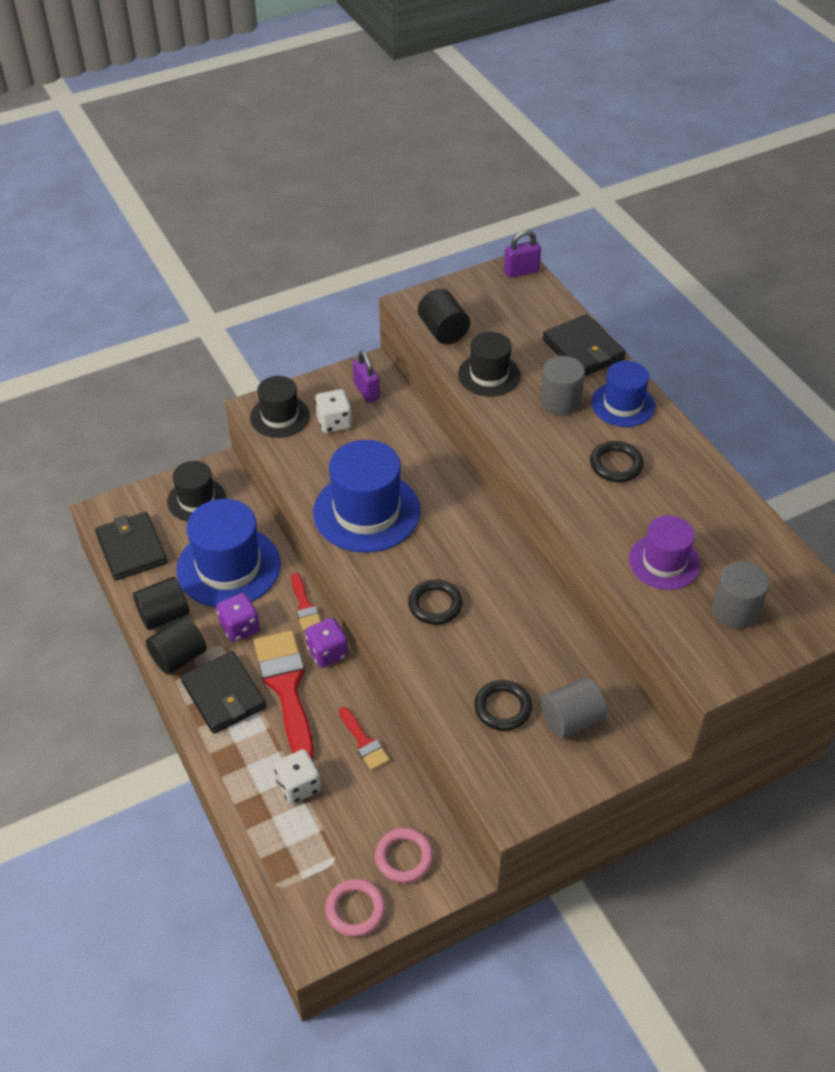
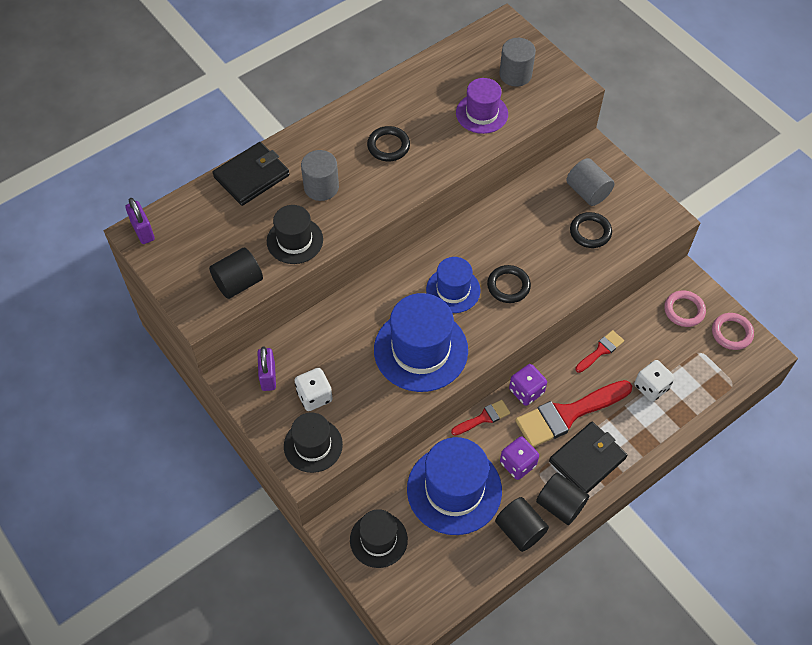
camera: 100 degrees left, 10 degrees up
(131, 549) = (450, 583): black wallet -> none
(366, 391) = (268, 376): purple padlock -> purple padlock turned 60 degrees counterclockwise
(623, 404) = (318, 145): blue hat -> blue hat (453, 290)

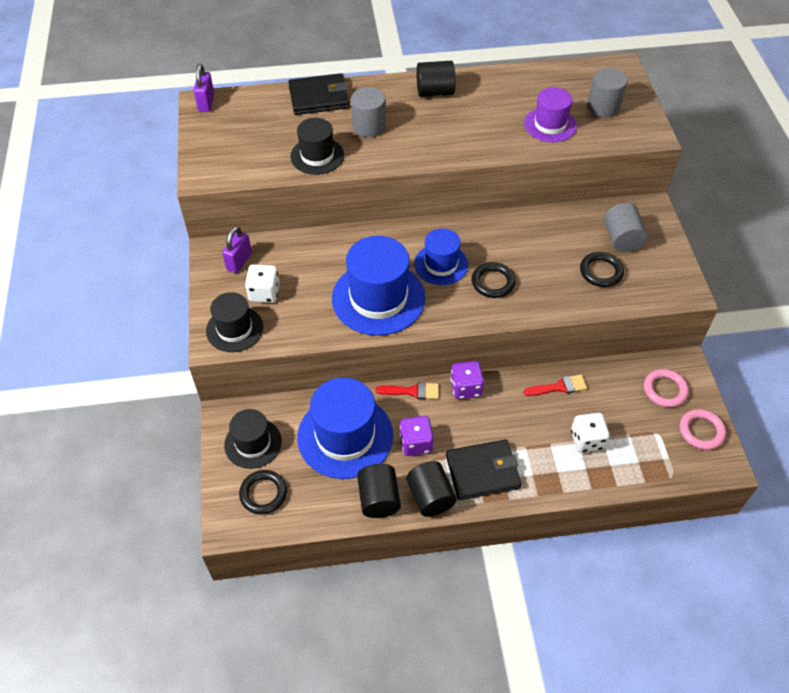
camera: 30 degrees right, 5 degrees down
(238, 283) = (248, 167): black cylinder -> black cylinder (435, 92)
(388, 146) = (448, 118): black ring -> black ring (263, 493)
(567, 414) = (490, 425): red brush -> none

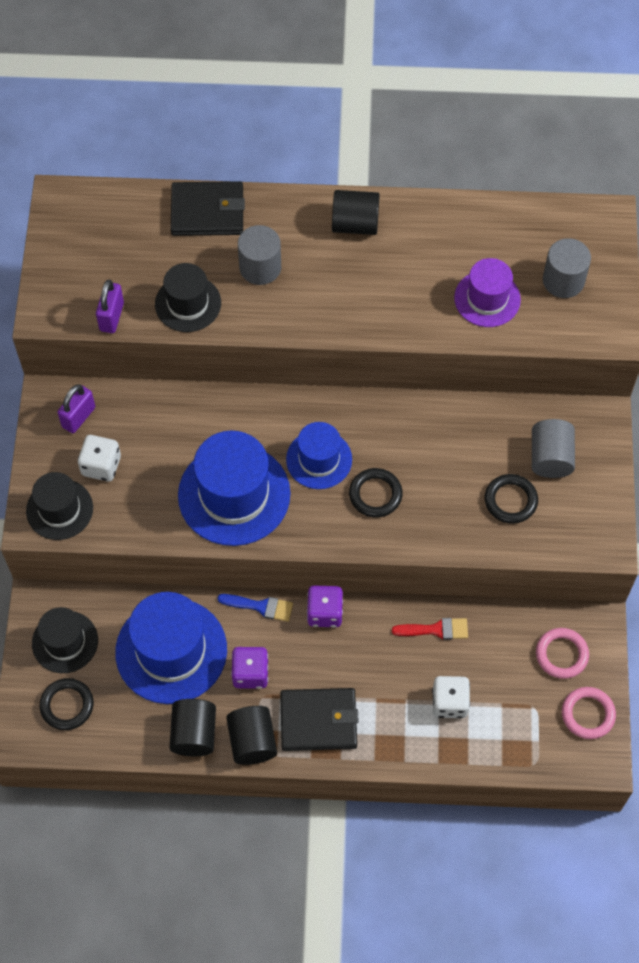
camera: 10 degrees right, 10 degrees up
(206, 103) = (66, 199): purple padlock -> purple padlock (111, 317)
(412, 391) = (260, 606): red brush -> blue brush

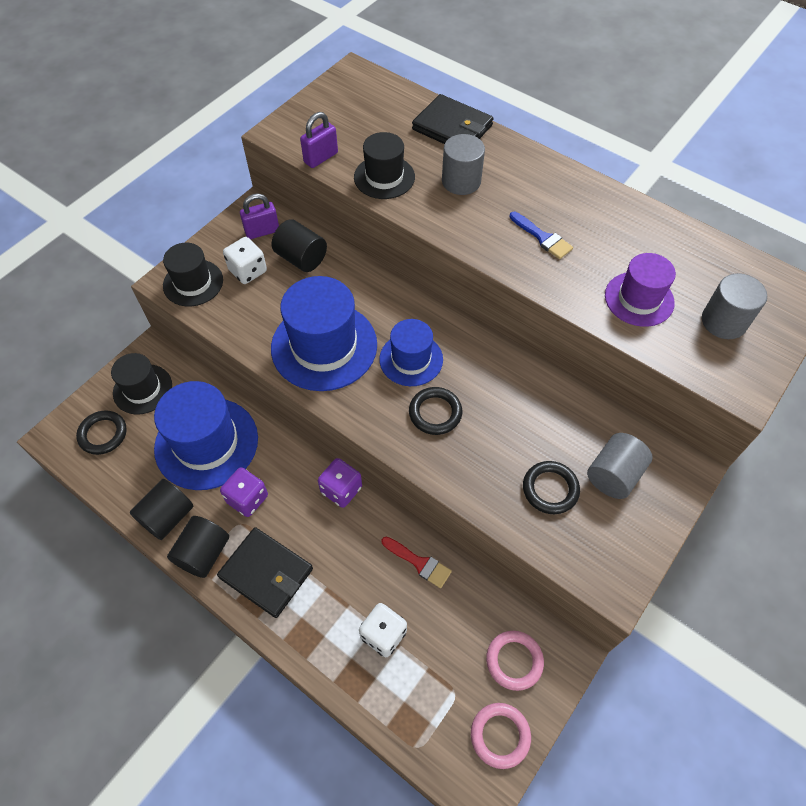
camera: 35 degrees right, 5 degrees down
(260, 606) = (297, 453): blue brush -> blue brush (542, 238)
(355, 224) = (563, 189): black cylinder -> black cylinder (301, 258)

